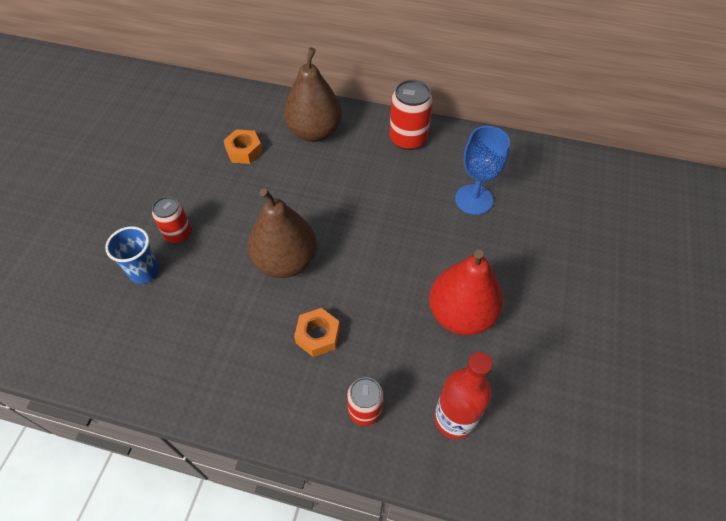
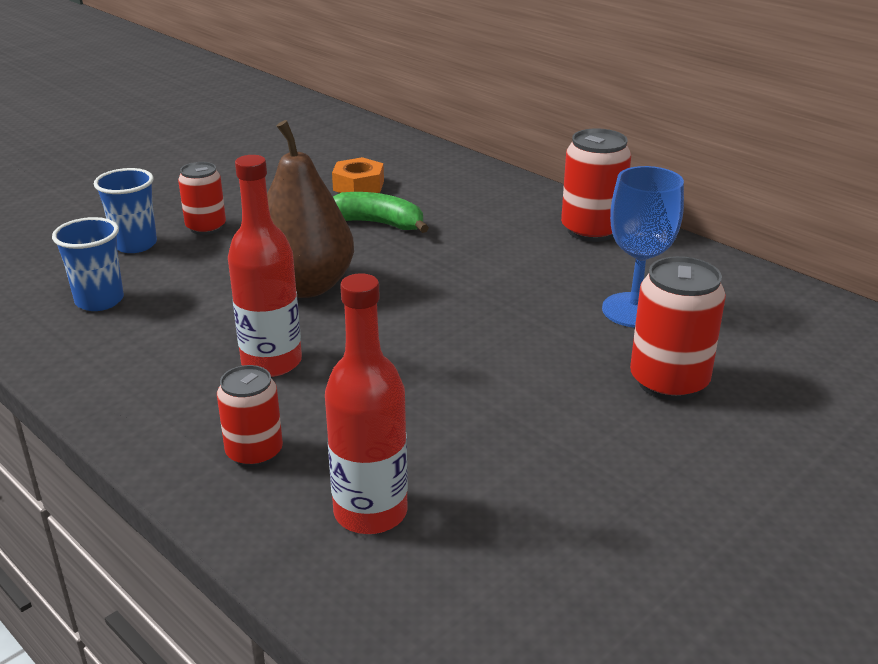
camera: 30 degrees right, 25 degrees down
(168, 334) = (99, 301): none -> blue cup
(284, 183) = (379, 223): none -> green banana
(314, 132) = (465, 193): brown pear -> none
(318, 335) = (271, 362): orange nut -> red bottle
(461, 314) = (495, 412): red pear -> none
(524, 249) = (669, 382): none -> red can

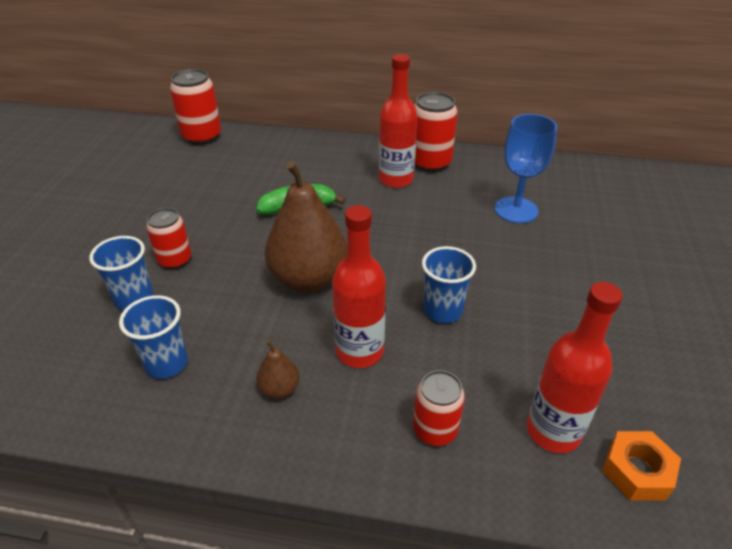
camera: 35 degrees left, 10 degrees up
(162, 358) = (279, 389): none -> brown pear
(358, 185) = (248, 181): orange nut -> orange nut (637, 471)
(403, 365) = (443, 311): none -> blue cup
(524, 233) = (396, 179): none -> red bottle
(669, 382) = (586, 251): red can -> red can (202, 136)

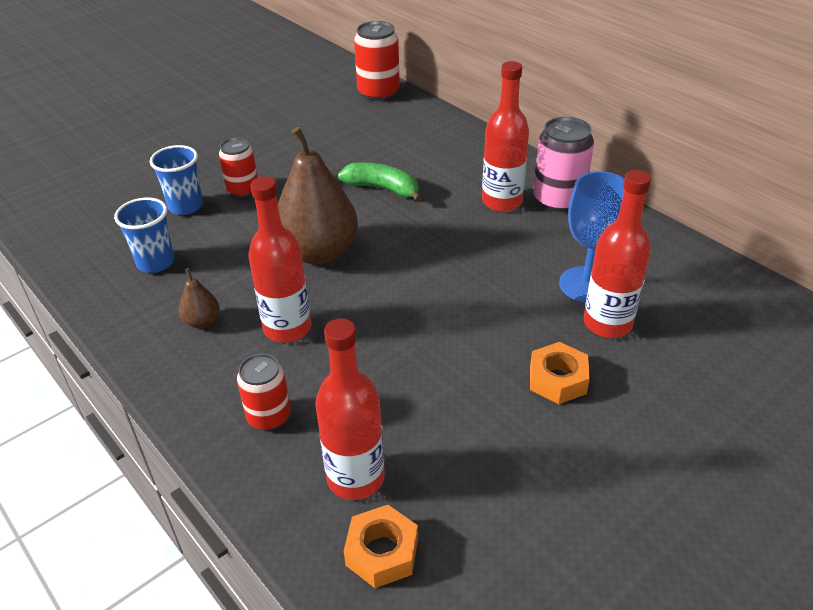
camera: 40 degrees right, 0 degrees up
(430, 162) = (558, 200): red can -> pink can
(443, 311) = (392, 335): blue cup -> none
(558, 228) = (607, 323): none -> red bottle
(579, 280) = (557, 380): none -> orange nut

